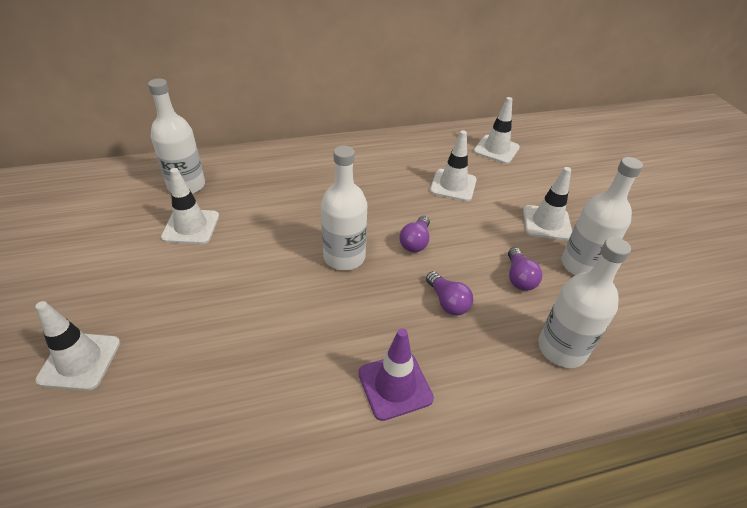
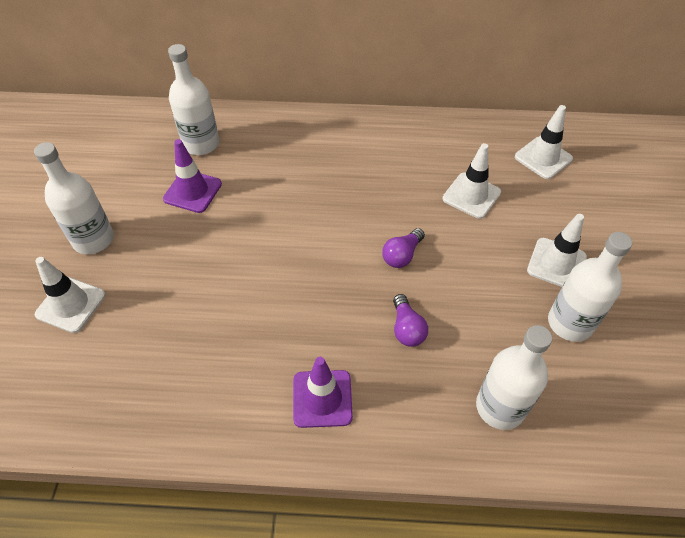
camera: 20 degrees right, 10 degrees up
(191, 227) = (192, 191): white traffic cone -> purple traffic cone
(344, 257) = (324, 256): white bottle -> white bottle (93, 239)
(519, 278) = (493, 320): purple light bulb -> none

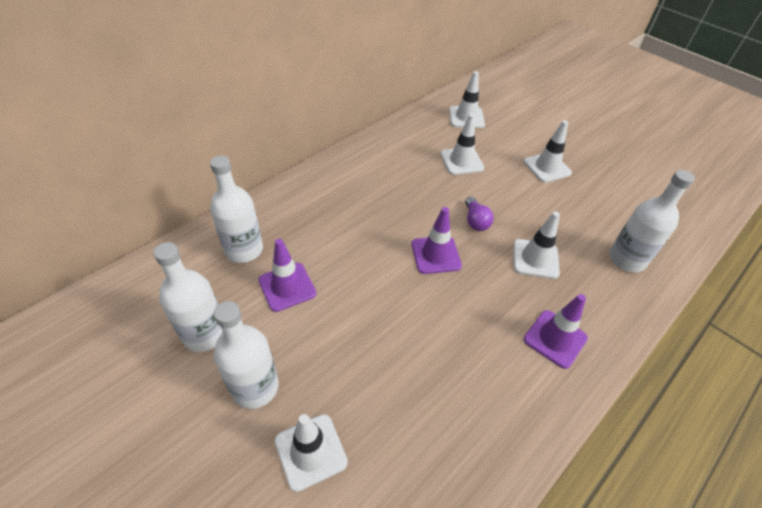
camera: 50 degrees left, 5 degrees down
(326, 254) = (436, 255): none -> purple traffic cone
(407, 328) = (535, 259): purple light bulb -> white traffic cone
(570, 323) = (592, 192): white bottle -> white bottle (204, 334)

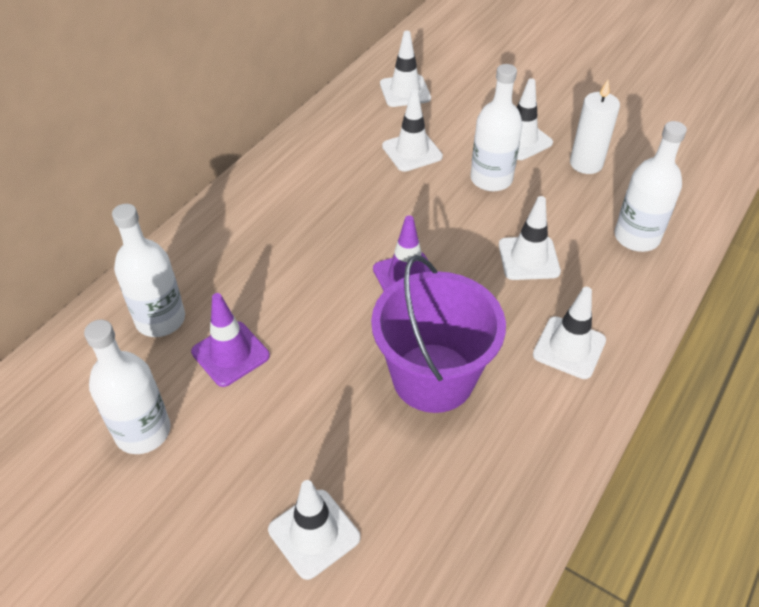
camera: 10 degrees left, 0 degrees up
(255, 387) = (226, 479): white bottle -> white bottle (491, 179)
(438, 340) = (433, 377): none -> purple bucket
(475, 221) = (446, 226): purple light bulb -> none
(555, 339) = (569, 348): purple traffic cone -> white traffic cone
(595, 194) = (586, 163): none -> white candle

